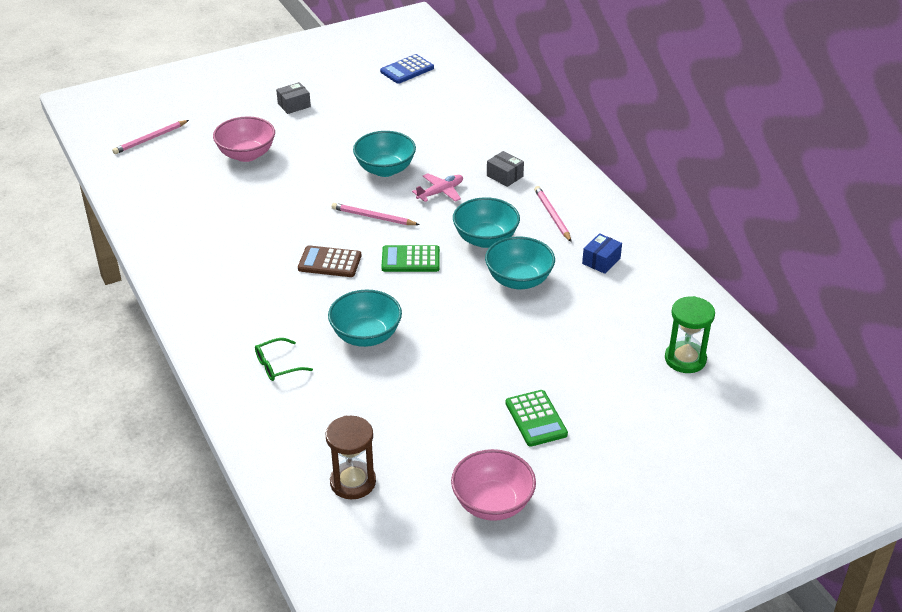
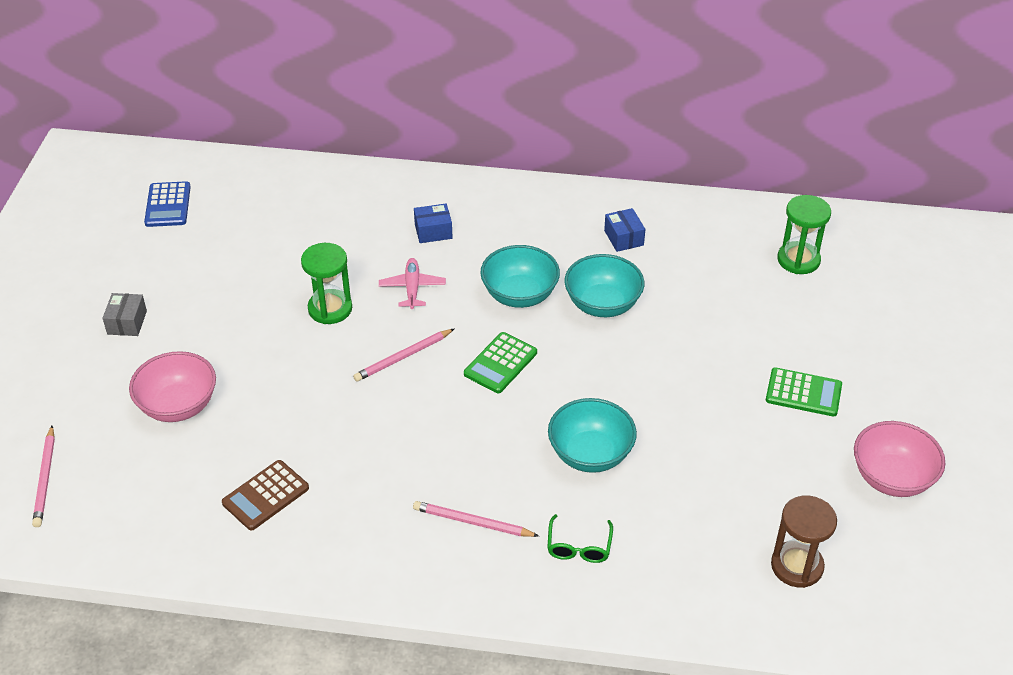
camera: 55 degrees left, 5 degrees up
(329, 262) = (446, 427): brown calculator -> brown calculator (265, 495)
(385, 169) = (330, 309): turquoise bowl -> green hourglass
(505, 176) = (433, 231): grey box -> blue box
(552, 215) = (527, 233): pink pencil -> pink pencil (473, 522)

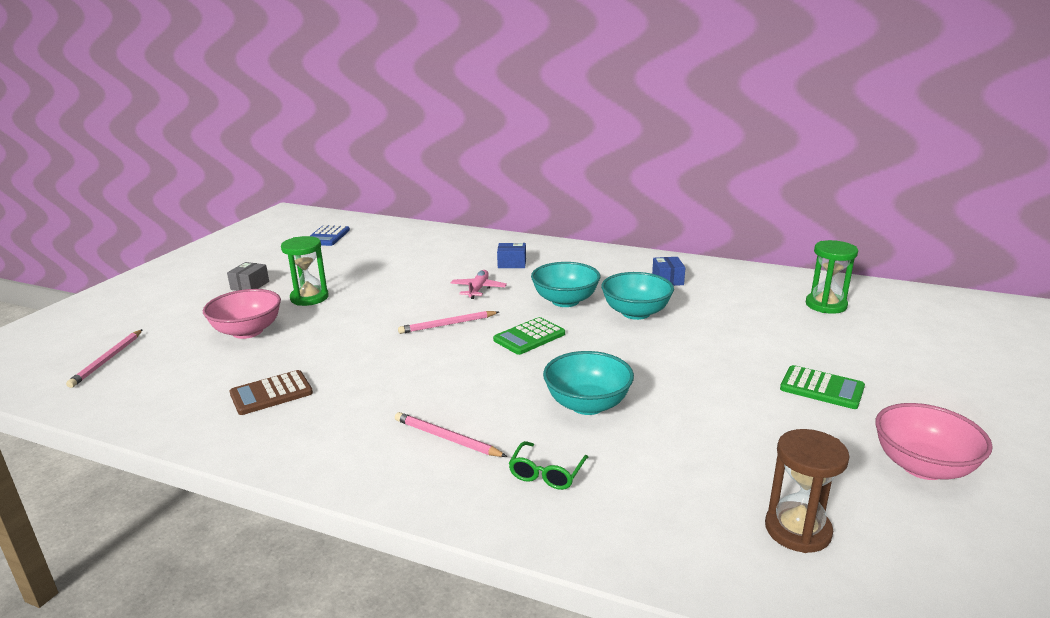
camera: 15 degrees right, 20 degrees down
(330, 309) = (406, 293): green hourglass -> green hourglass (309, 298)

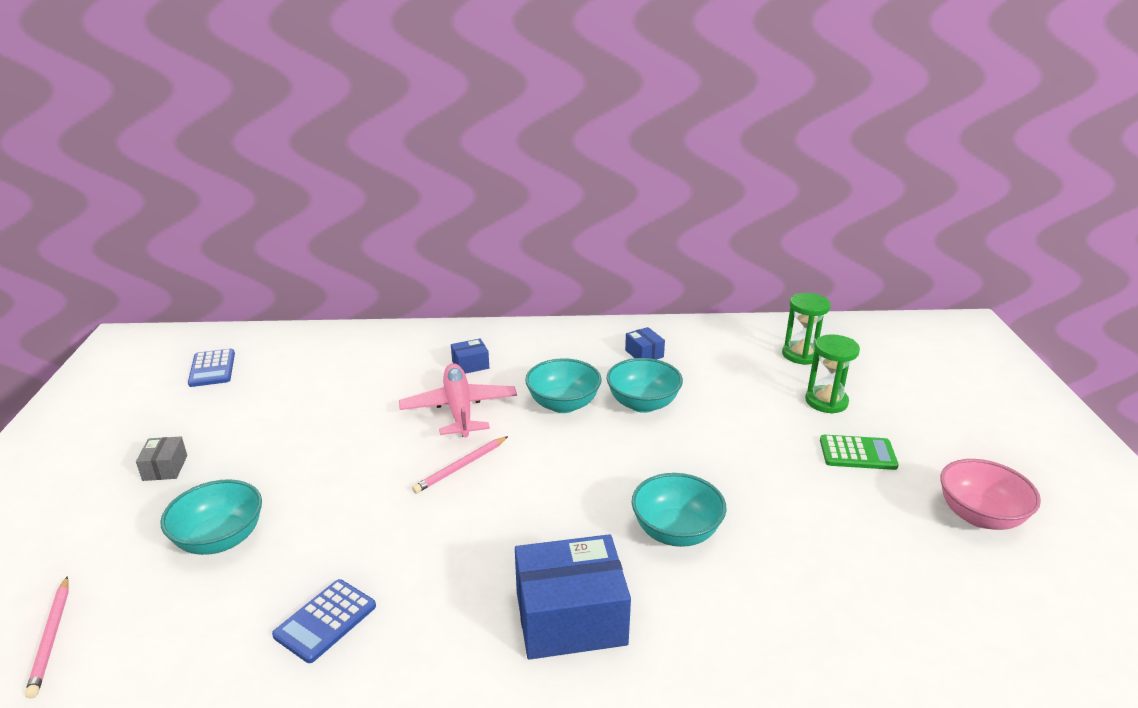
camera: 25 degrees left, 5 degrees up
(247, 331) = (220, 539): pink bowl -> turquoise bowl
(271, 393) = (325, 621): brown calculator -> blue calculator
(309, 298) = (263, 468): green hourglass -> green hourglass (826, 401)
(447, 438) = (570, 618): pink pencil -> blue box
(478, 289) = (459, 409): pink plane -> pink plane, size x1.79
(529, 337) = (560, 461): green calculator -> none
(546, 473) = (696, 627): green glasses -> none
(797, 530) = (935, 614): brown hourglass -> none

